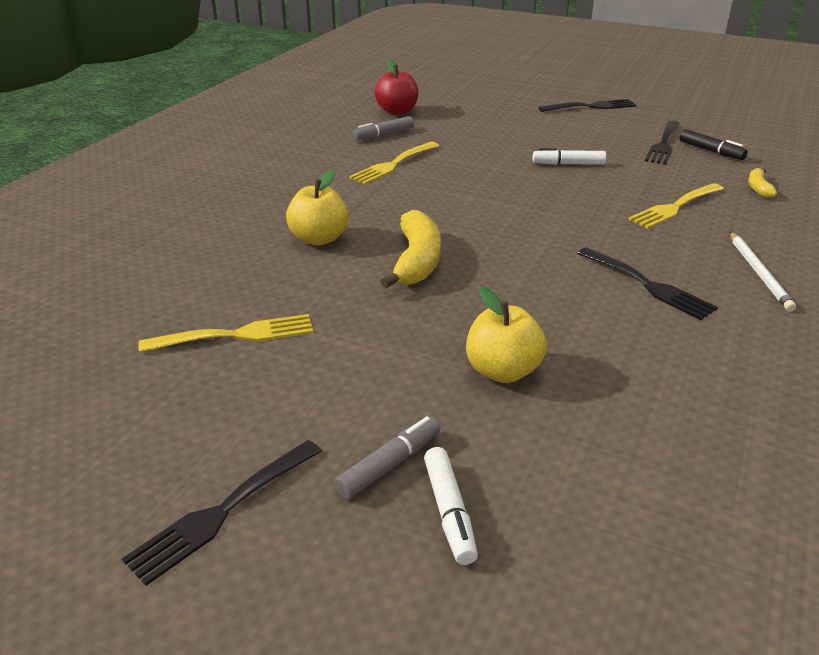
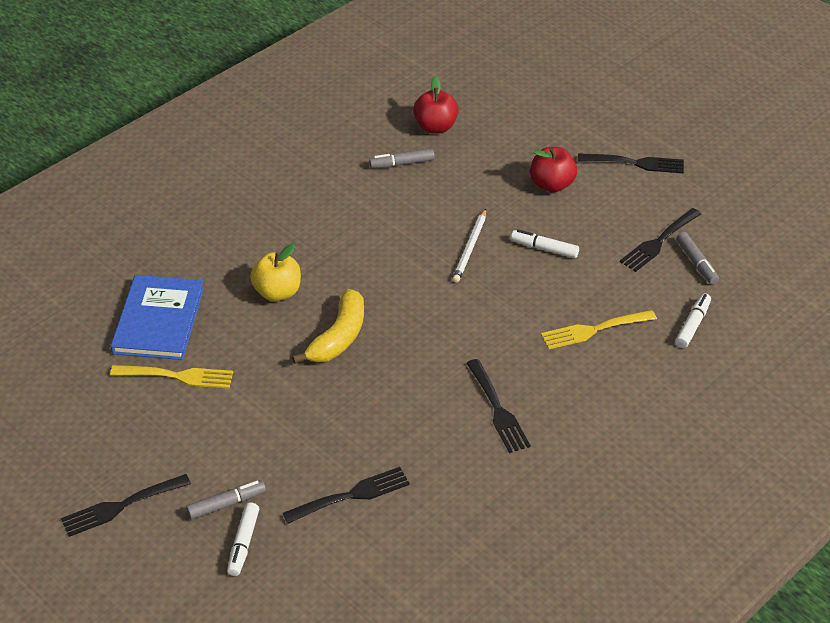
camera: 20 degrees right, 10 degrees up
(184, 288) = (158, 320): none -> blue book
(393, 164) = (386, 211): yellow fork -> none
(502, 371) = (336, 456): yellow apple -> none
(533, 127) = (552, 185): none -> red apple
(556, 409) = (351, 495): none -> black fork
(711, 151) = (696, 263): black marker -> grey marker
(758, 188) = (692, 325): yellow banana -> white marker
(759, 273) = (596, 421): white pencil -> white pencil (470, 248)

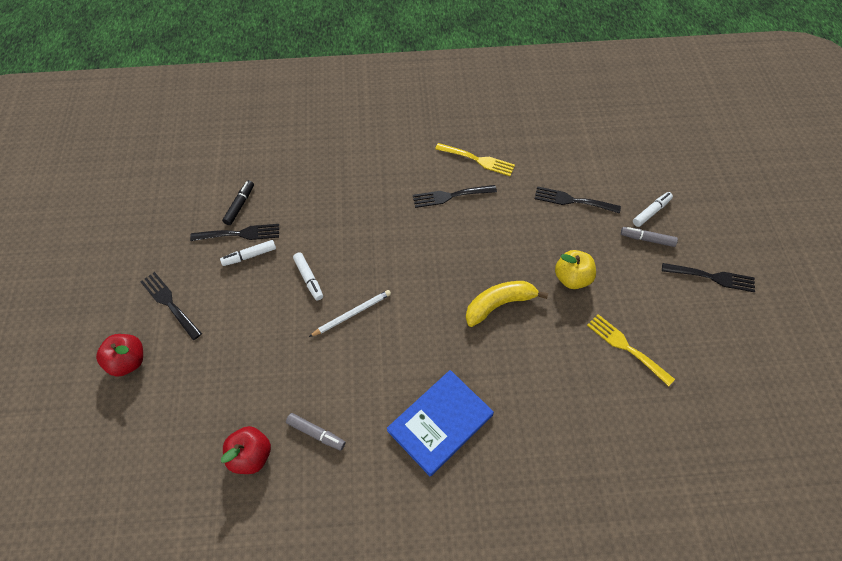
camera: 140 degrees left, 15 degrees up
(158, 320) = (613, 407): blue book -> blue book (440, 423)
(277, 292) = (511, 371): yellow apple -> yellow apple (572, 278)
(497, 409) = (451, 196): black fork -> black fork turned 120 degrees counterclockwise
(552, 185) = (242, 327): red apple -> red apple (128, 361)
(594, 330) = (347, 205): yellow fork -> yellow fork (477, 160)
(692, 325) = (294, 172): white marker -> white marker (249, 256)
(696, 263) = (239, 205): grey marker -> black marker

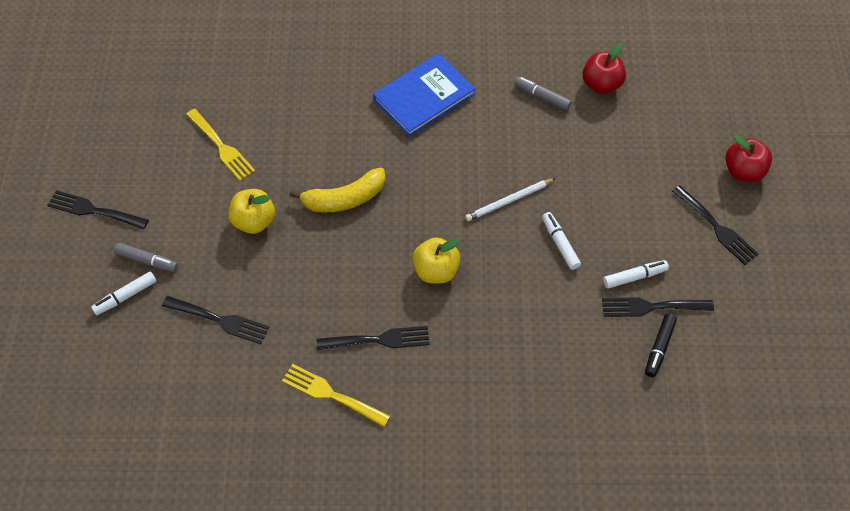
camera: 175 degrees left, 0 degrees up
(412, 249) = (436, 271): none -> yellow apple

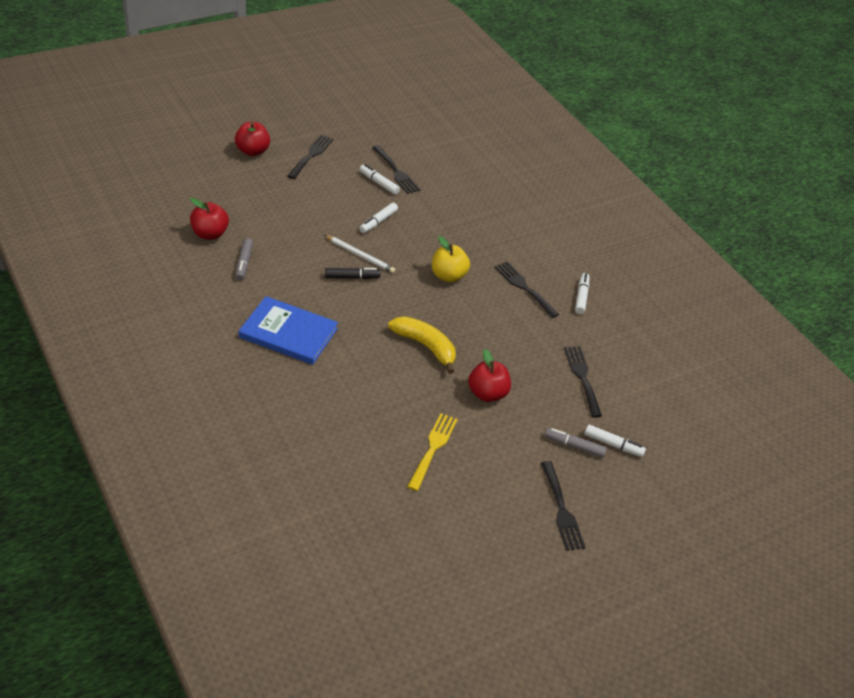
camera: 125 degrees left, 15 degrees down
(147, 261) = (574, 446): grey marker -> grey marker turned 60 degrees counterclockwise
(254, 221) = (487, 393): yellow apple -> red apple
(332, 394) = (581, 297): yellow fork -> white marker
(659, 348) = (423, 163): black marker -> black marker (352, 277)

